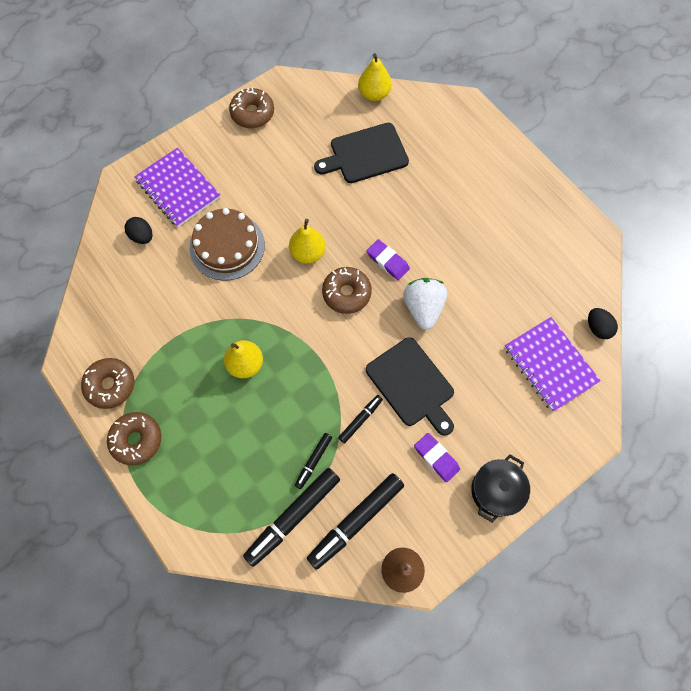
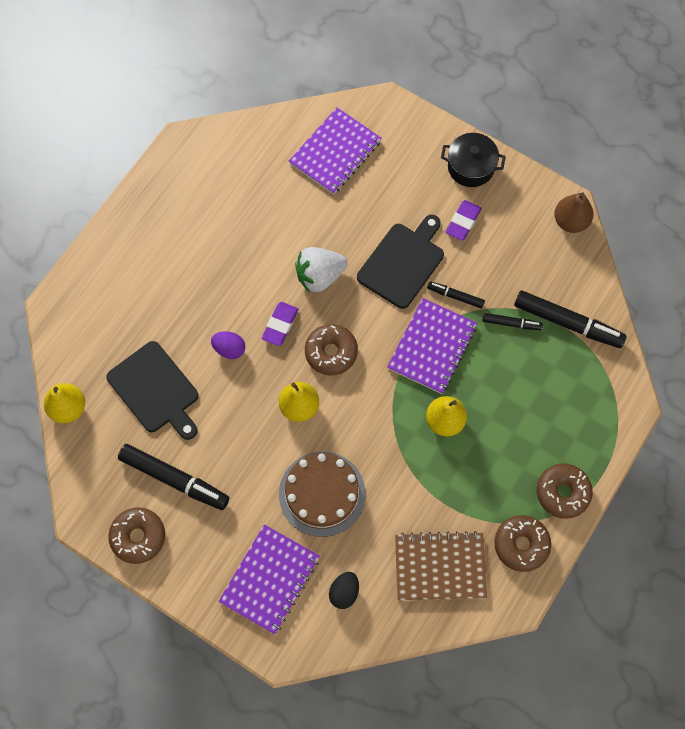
camera: 110 degrees left, 0 degrees up
(125, 313) = (440, 567): none -> brown notebook
(318, 379) = (432, 347): none -> purple notebook
(356, 521) = (547, 270): black marker -> black marker (174, 479)
(380, 216) = (229, 349): none -> purple egg
(597, 328) = (282, 122): black egg -> none

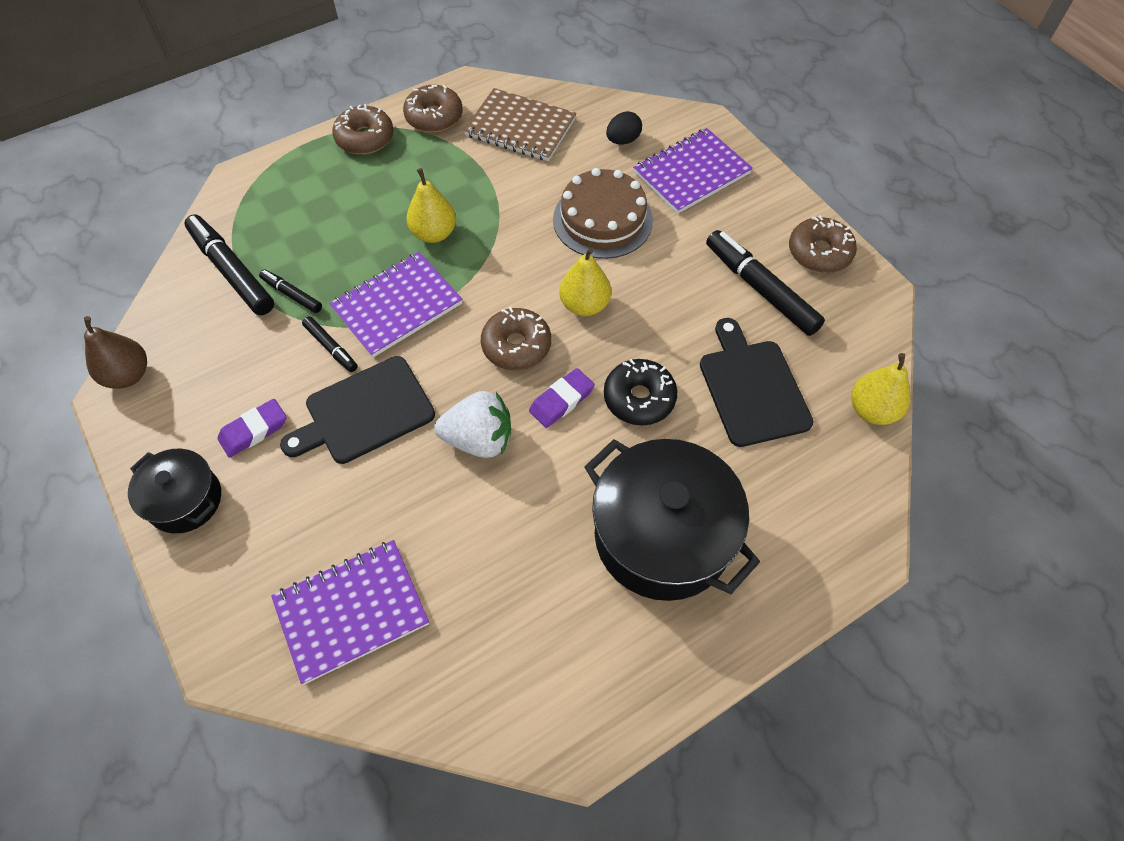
camera: 155 degrees left, 10 degrees down
(179, 265) = (662, 536): none -> black pot
(229, 349) = (639, 398): purple egg -> black donut

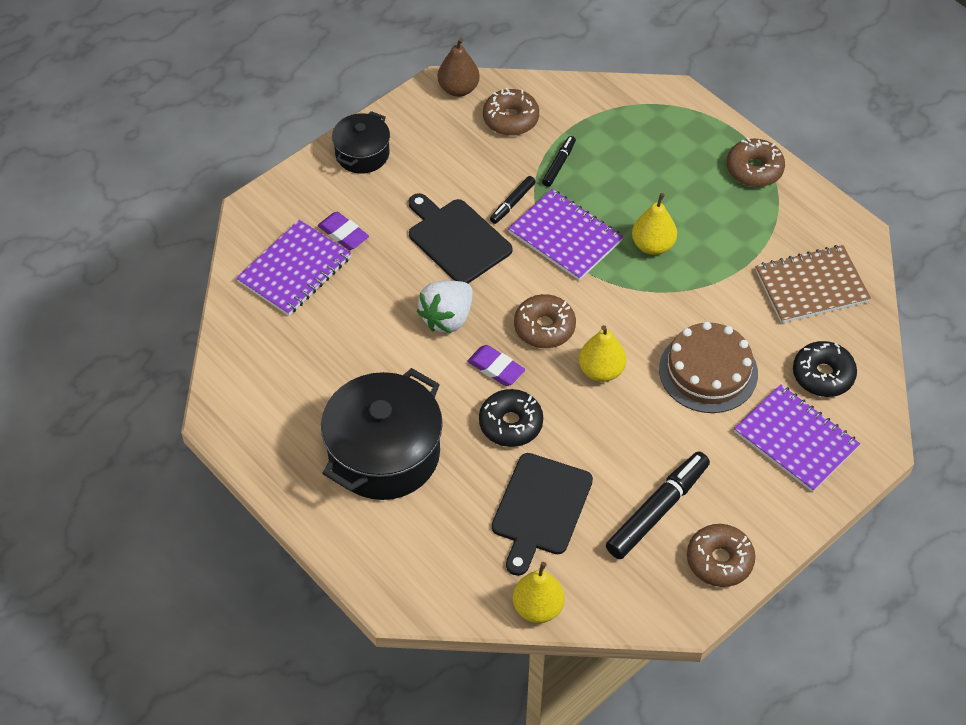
camera: 80 degrees right, 5 degrees down
(232, 271) = (572, 120): black marker -> none
(254, 430) = (426, 176): purple eraser -> purple eraser (343, 234)
(351, 611) = (294, 270): purple notebook -> purple notebook turned 75 degrees clockwise
(434, 117) = (801, 215): brown donut -> brown donut (510, 119)
(479, 439) = (447, 318): white strawberry -> white strawberry turned 45 degrees clockwise
(520, 127) = (811, 286): brown notebook -> brown notebook turned 60 degrees clockwise
(623, 140) = (823, 375): black egg -> black donut
(751, 388) = (540, 509): black cutting board -> black cutting board turned 135 degrees clockwise

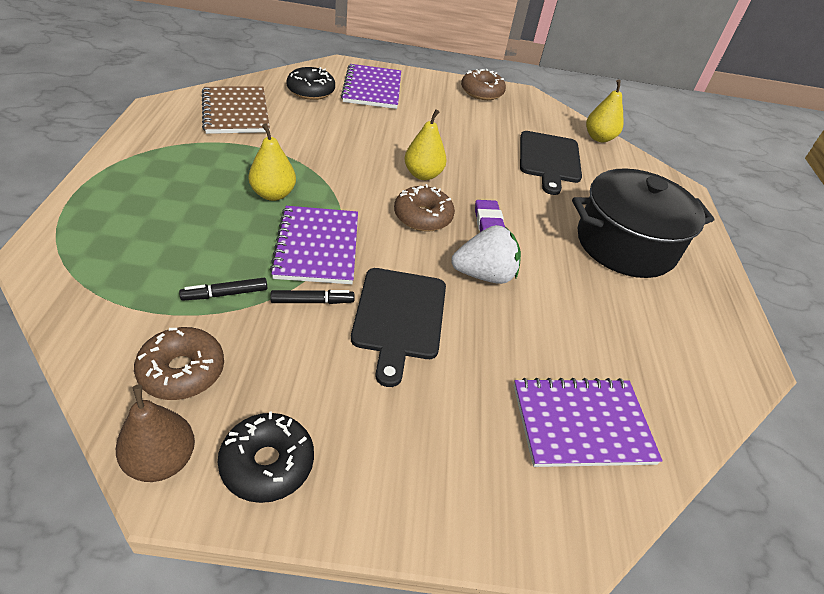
camera: 140 degrees left, 10 degrees down
(343, 234) = (495, 415): purple eraser -> none
(362, 154) = (372, 487): black pot -> none
(510, 424) = (518, 197): black donut -> black donut (267, 463)
(540, 509) = (549, 160): black cutting board -> black cutting board turned 120 degrees clockwise
(657, 510) = (485, 119): black marker -> none
(708, 371) = (363, 131): brown cake -> none
(754, 169) = (122, 171): brown donut -> none
(811, 286) = (236, 112): brown notebook -> brown notebook turned 45 degrees clockwise

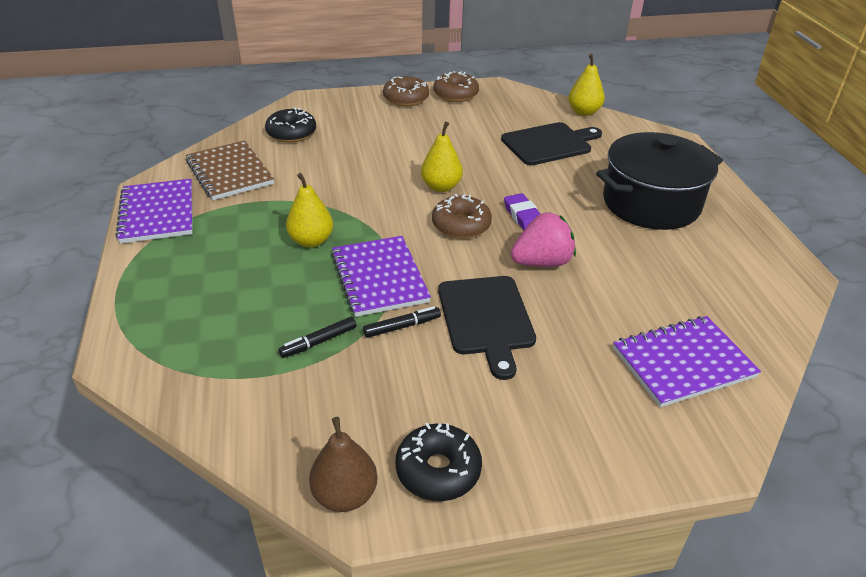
camera: 10 degrees left, 5 degrees down
(182, 371) = (319, 418): brown donut -> brown donut (406, 98)
(372, 89) = (350, 116): purple notebook -> purple notebook (158, 213)
(484, 275) = (542, 262): white strawberry -> pink strawberry
(549, 160) = (549, 143): black cutting board -> black cutting board turned 105 degrees counterclockwise

